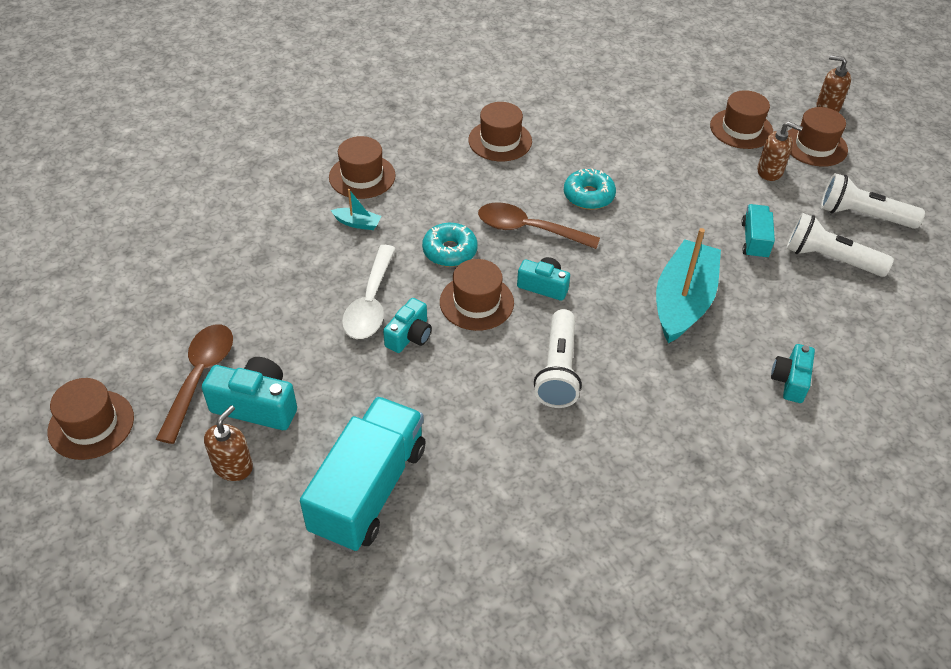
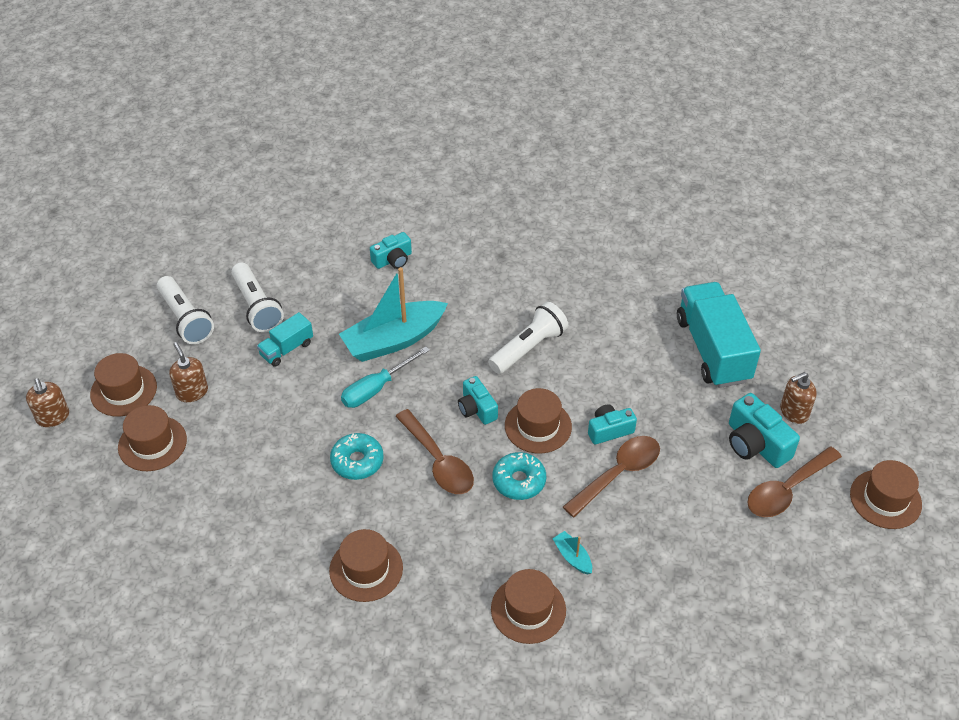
camera: 140 degrees left, 0 degrees up
(369, 490) = (713, 349): turquoise truck -> turquoise truck turned 105 degrees clockwise
(370, 303) = (618, 474): white spoon -> brown spoon
(643, 253) = (376, 388): none -> turquoise screwdriver

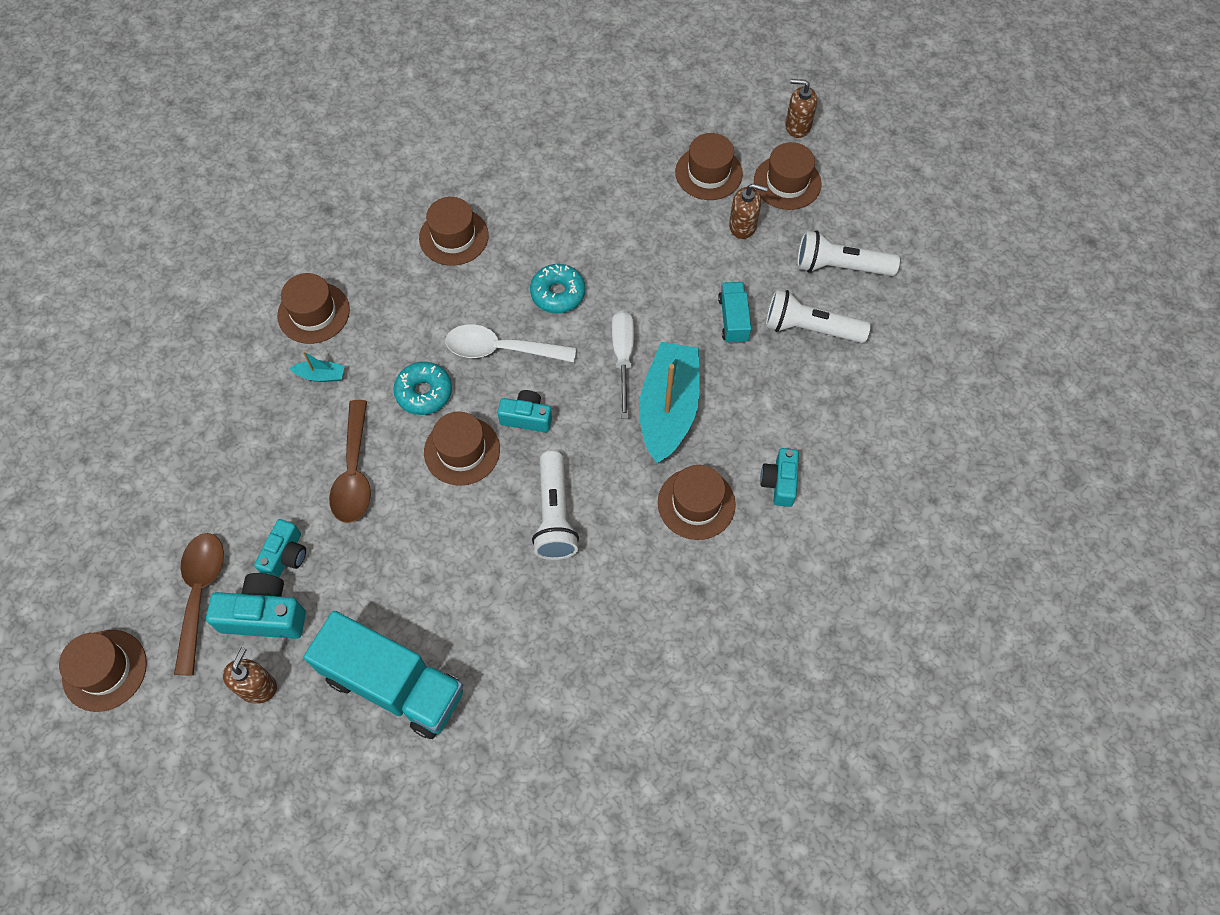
camera: 130 degrees right, 15 degrees up
(376, 388) = (623, 357): turquoise screwdriver -> white screwdriver
(438, 461) = (501, 349): brown spoon -> white spoon
(448, 288) = (696, 503): none -> brown hat
(609, 430) = (401, 504): turquoise camera -> turquoise camera (286, 555)

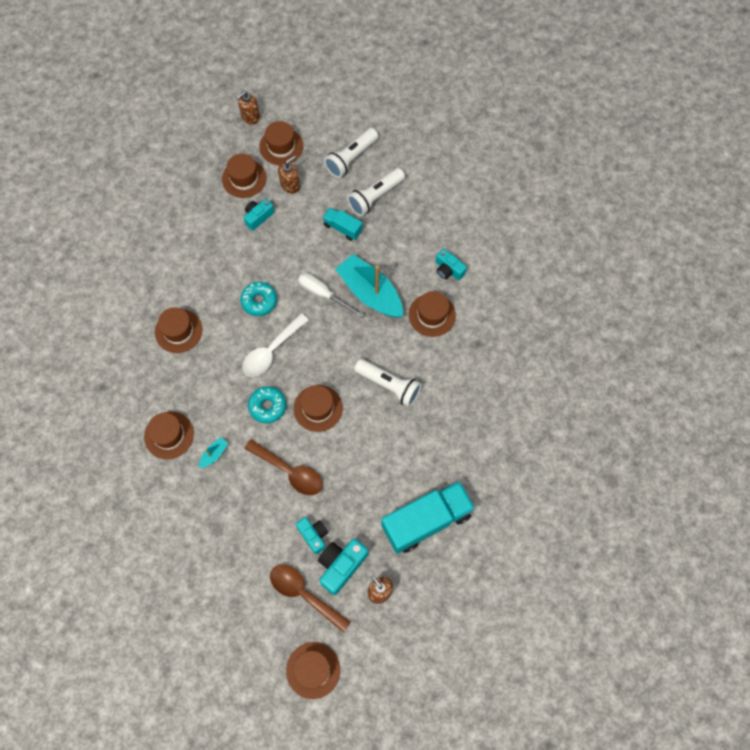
camera: 55 degrees left, 5 degrees up
(526, 417) = (323, 364): turquoise camera -> turquoise camera (258, 217)

